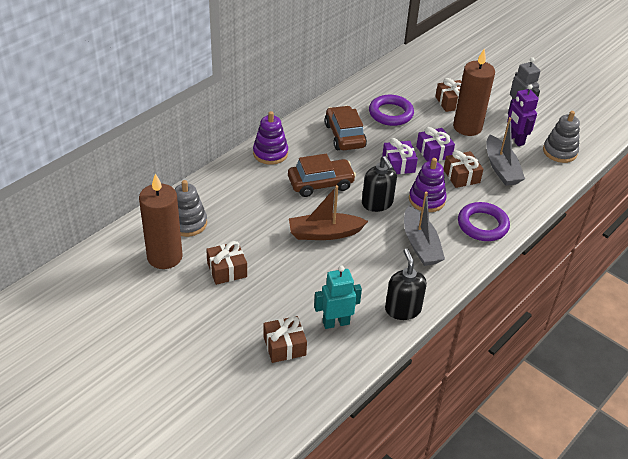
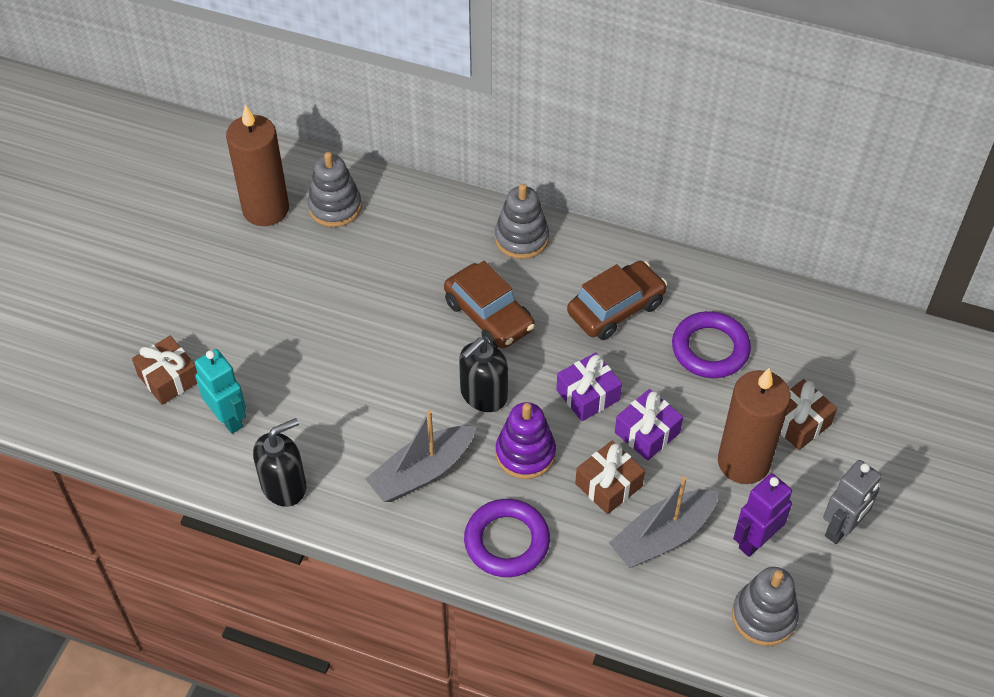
camera: 70 degrees right, 10 degrees up
(227, 270) = (271, 276): brown gift -> none
(270, 153) = (521, 238): purple stacking toy -> grey stacking toy
(324, 233) = (388, 353): brown boat -> none

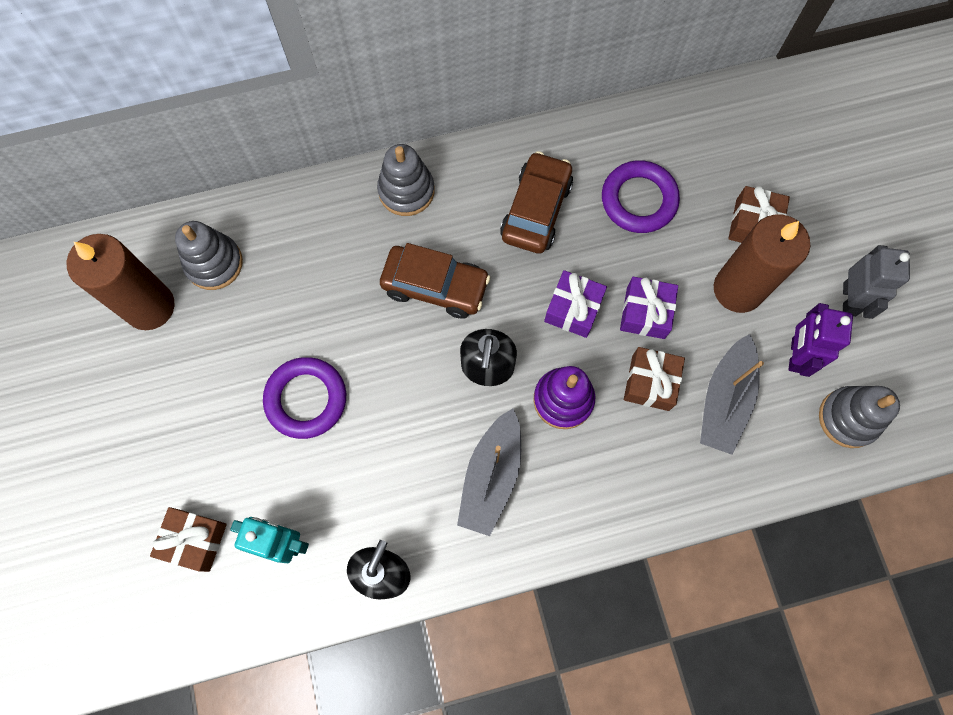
camera: 35 degrees left, 20 degrees up
(507, 541) = (608, 492): purple ring -> purple ring (306, 399)

